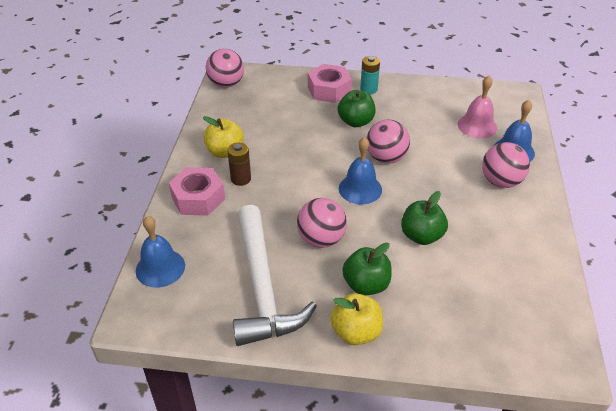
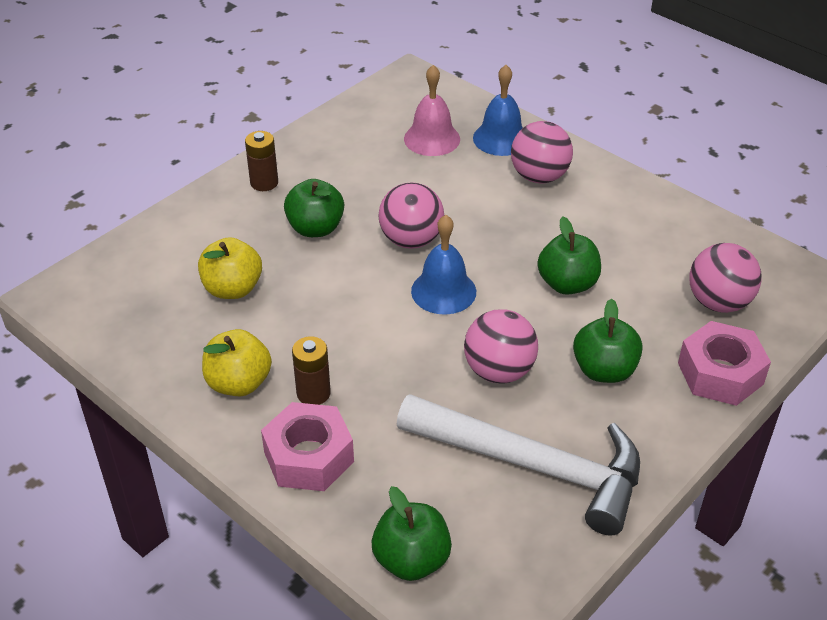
camera: 55 degrees left, 0 degrees up
(160, 268) = (411, 560): blue bell -> green apple
(226, 84) = (82, 309): pink ball -> pink ball (718, 302)
(329, 90) = (222, 217): pink nut -> pink nut (720, 373)
(356, 332) = (667, 416): yellow apple -> yellow apple (232, 289)
(368, 89) = (264, 183): turquoise battery -> brown battery

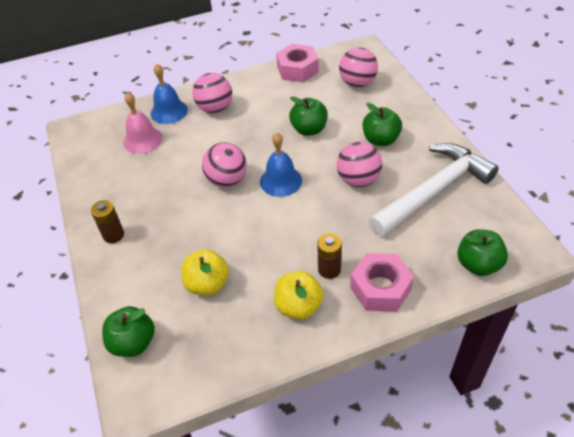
camera: 60 degrees left, 5 degrees up
(315, 228) = (181, 222): green apple -> green apple (133, 342)
(720, 373) = (405, 101): pink nut -> pink nut (297, 69)

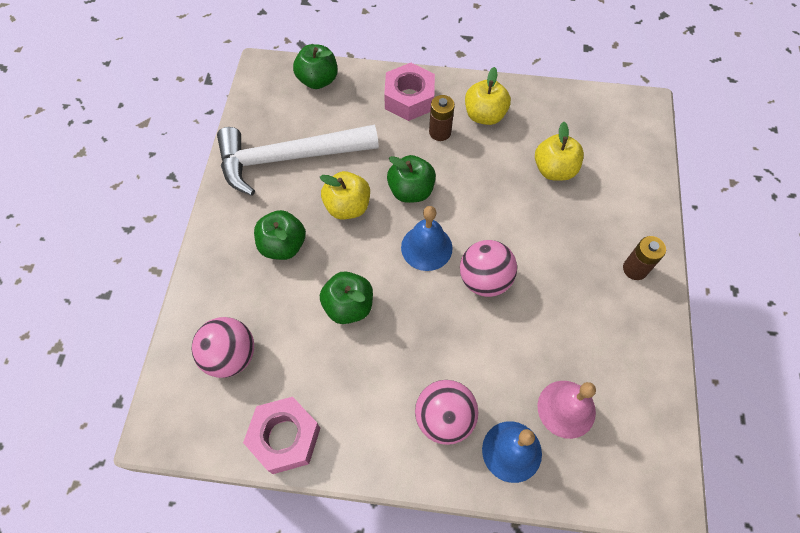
camera: 155 degrees left, 15 degrees up
(133, 342) = (636, 149): green apple -> green apple (411, 191)
(358, 180) = (347, 207): pink ball -> yellow apple

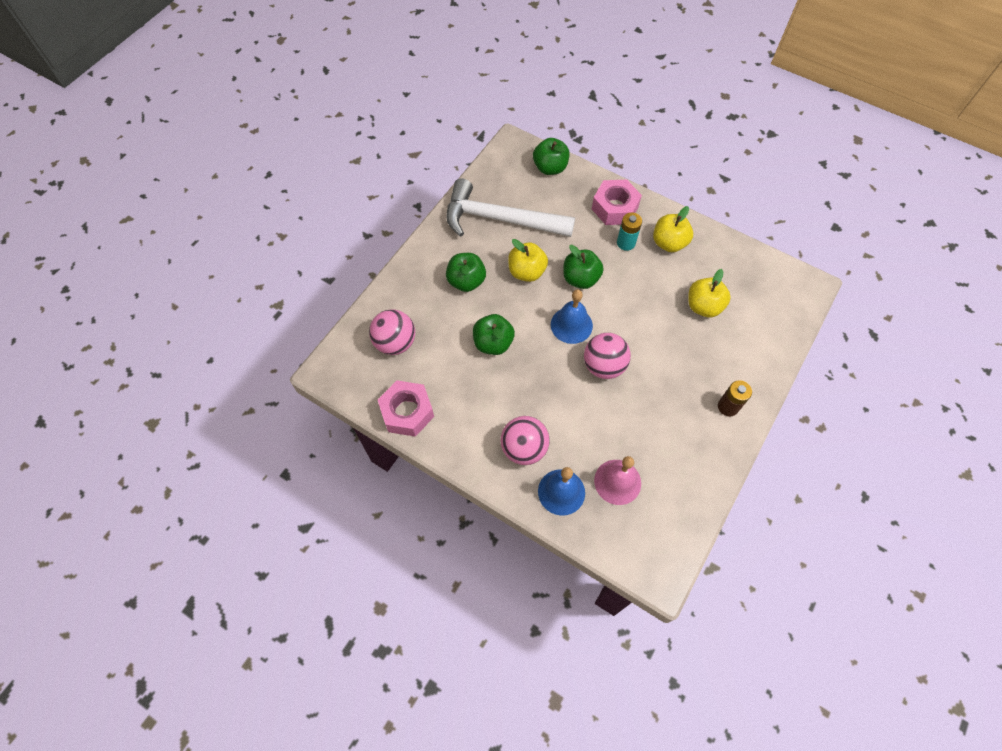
camera: 25 degrees right, 0 degrees up
(440, 132) = (626, 243): brown battery -> turquoise battery

